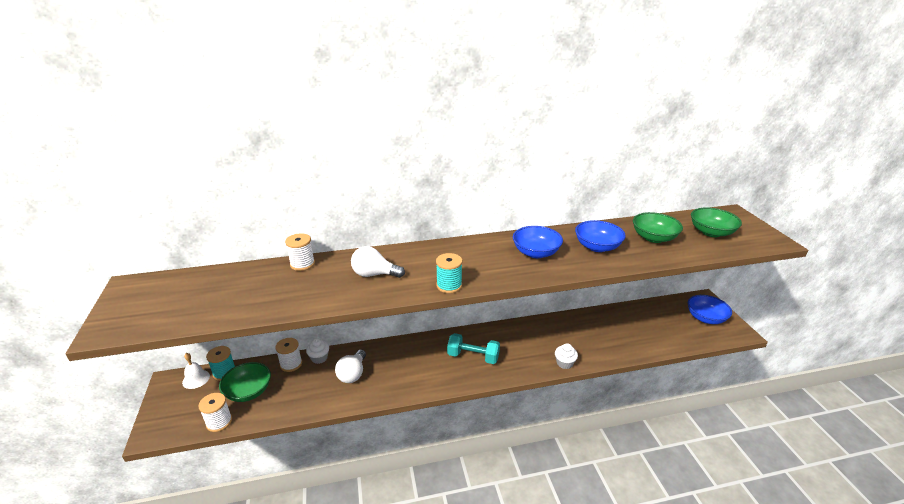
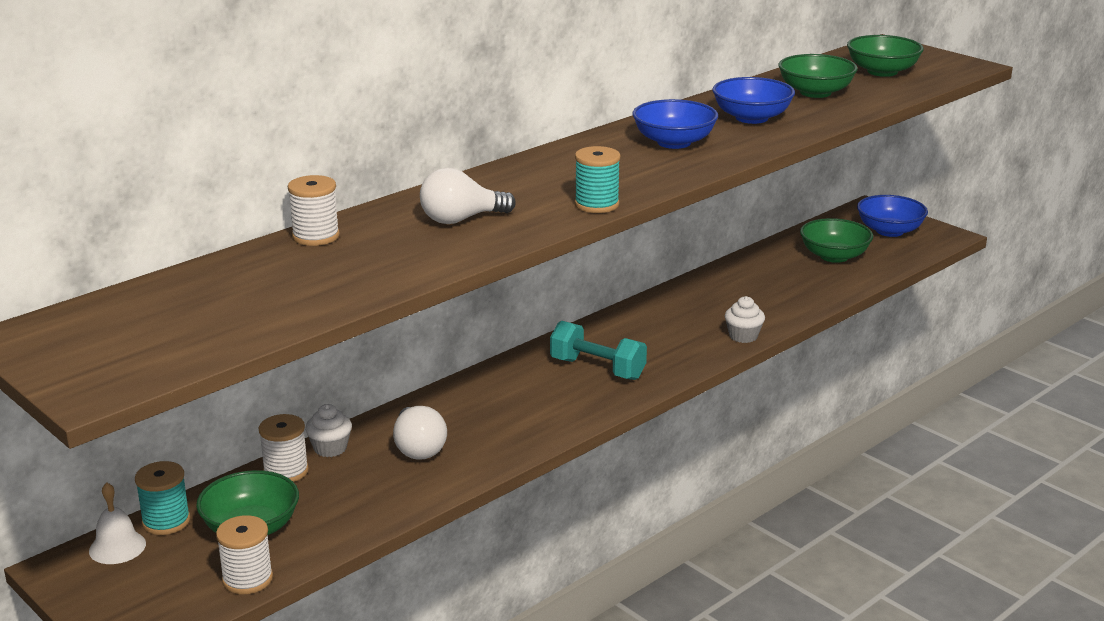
camera: 30 degrees left, 5 degrees down
(473, 357) = (597, 369): turquoise dumbbell -> turquoise dumbbell turned 45 degrees clockwise
(658, 325) = (834, 256): none -> green bowl

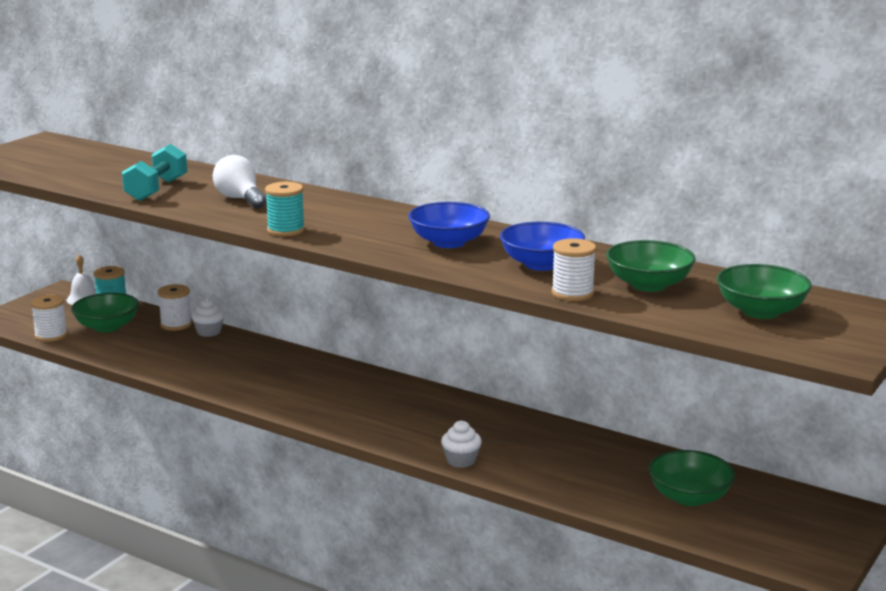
camera: 75 degrees right, 5 degrees down
(316, 236) = (198, 171): white spool -> white spool (572, 293)
(418, 448) = (215, 358): white light bulb -> none
(597, 369) = (364, 404): turquoise dumbbell -> turquoise dumbbell (156, 190)
(889, 231) = (795, 529): blue bowl -> none

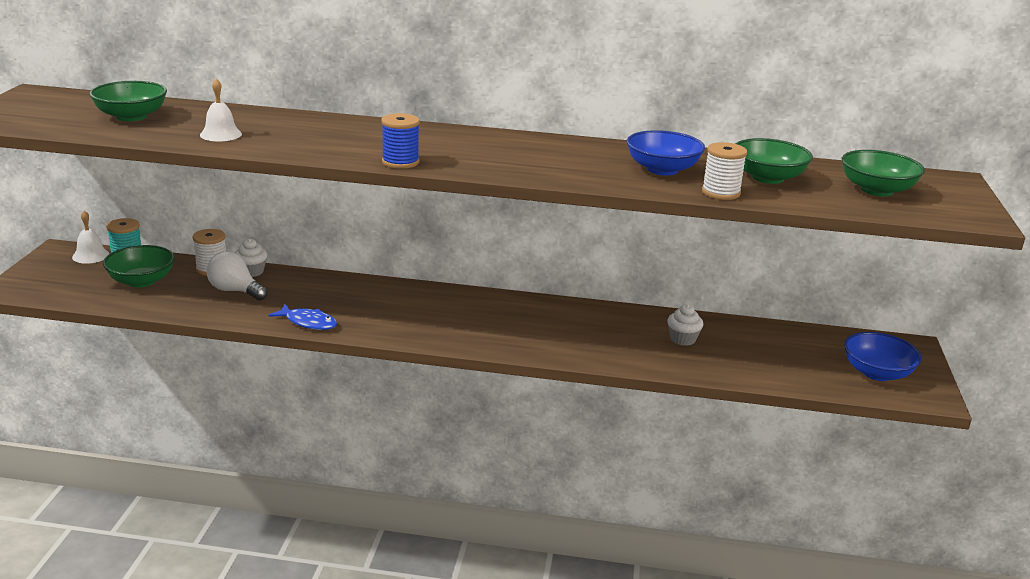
camera: 25 degrees left, 5 degrees up
(51, 335) = (88, 298): white spool -> none
(156, 190) = (220, 134): turquoise dumbbell -> white bell
(219, 385) = (308, 322): none -> blue fish
(240, 199) = (317, 136): white light bulb -> white light bulb (235, 291)
(286, 230) = (400, 162): turquoise spool -> blue spool
(449, 242) = (561, 158): blue bowl -> blue bowl (877, 373)
(461, 461) = (589, 357): white cupcake -> white cupcake (682, 339)
(689, 497) = (790, 355): green bowl -> green bowl (131, 116)

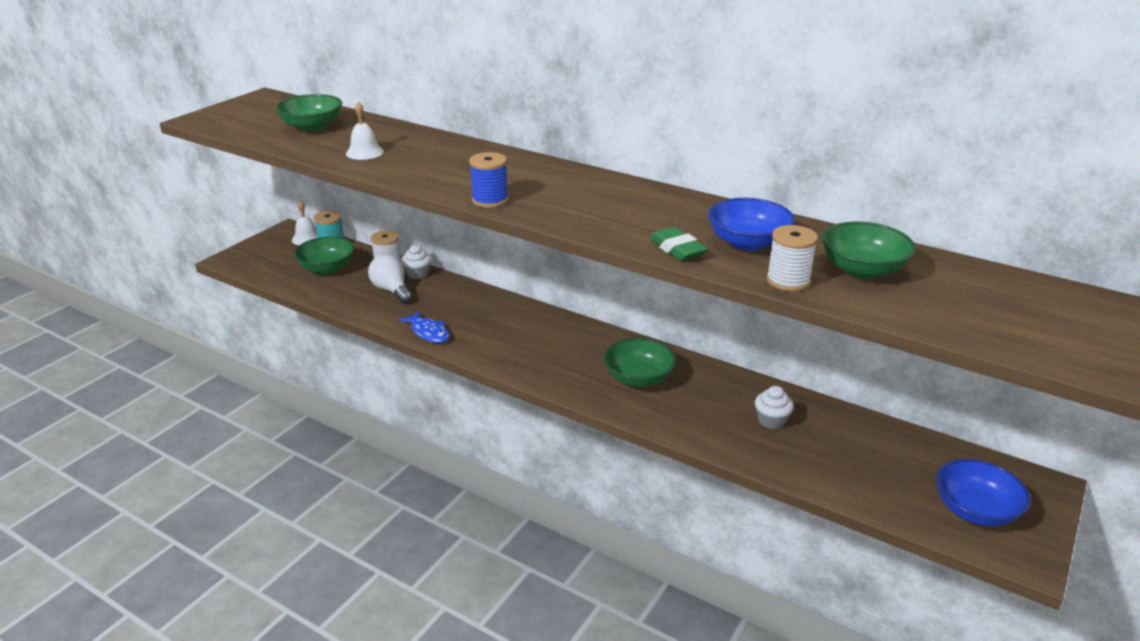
camera: 25 degrees right, 5 degrees up
(610, 181) = (677, 249): none -> green eraser
(876, 190) = (988, 306): green bowl -> green bowl (638, 378)

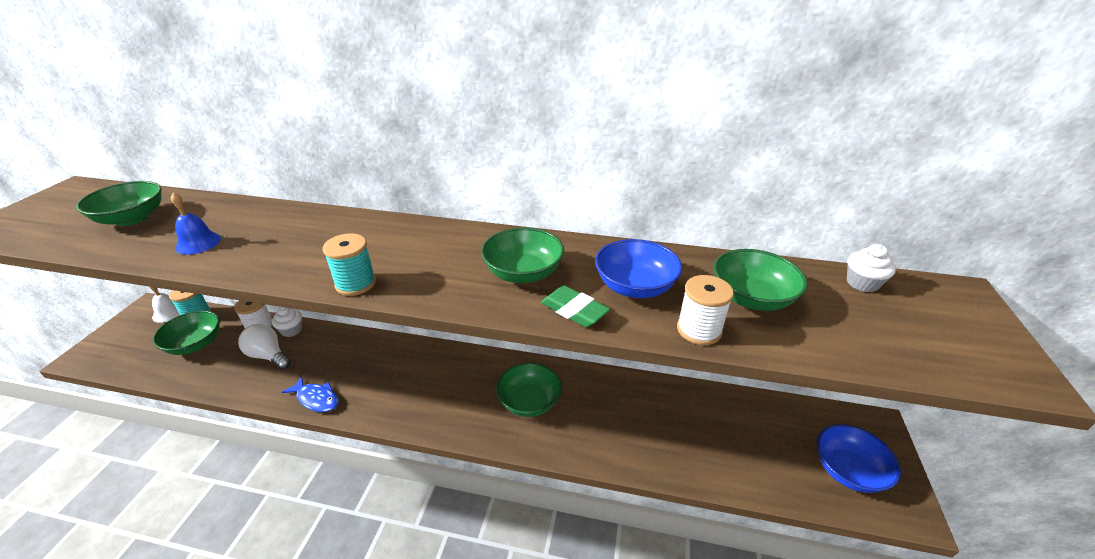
camera: 20 degrees left, 5 degrees up
(364, 152) = (198, 243): white bell -> blue bell
(490, 200) = (356, 284): blue spool -> turquoise spool
(644, 216) = (523, 273): none -> green bowl
(771, 420) = (655, 418): white cupcake -> white cupcake (862, 283)

